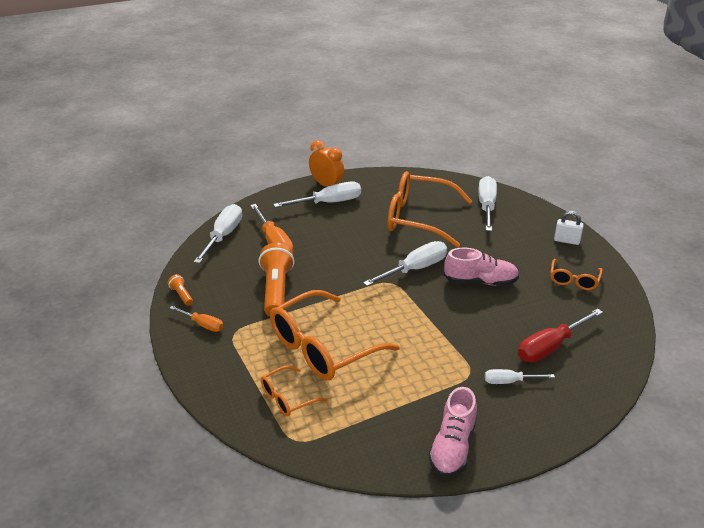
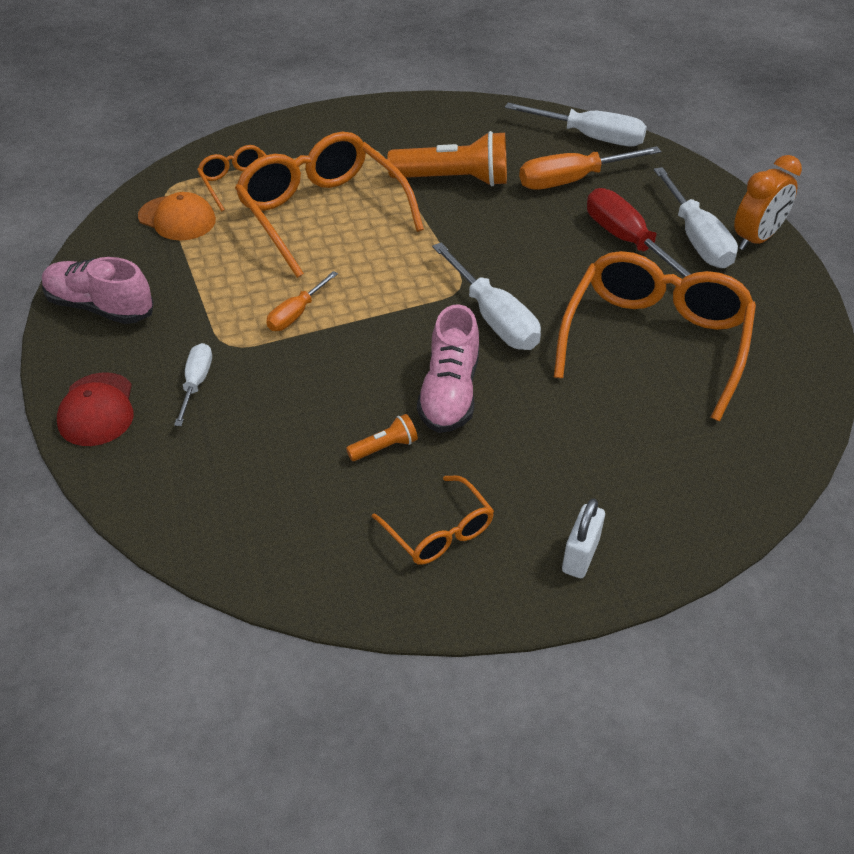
camera: 95 degrees right, 10 degrees up
(181, 295) = (453, 109): orange flashlight -> orange flashlight (384, 447)
(203, 324) = (391, 125): orange screwdriver -> orange screwdriver (296, 314)
(338, 426) = (177, 218): none -> orange cap
(486, 206) = (710, 447): white screwdriver -> none
(549, 423) = (97, 409): none -> red cap
(550, 347) = (257, 449): red screwdriver -> red screwdriver (627, 241)
(574, 280) = (438, 531): orange glasses -> orange glasses turned 150 degrees counterclockwise

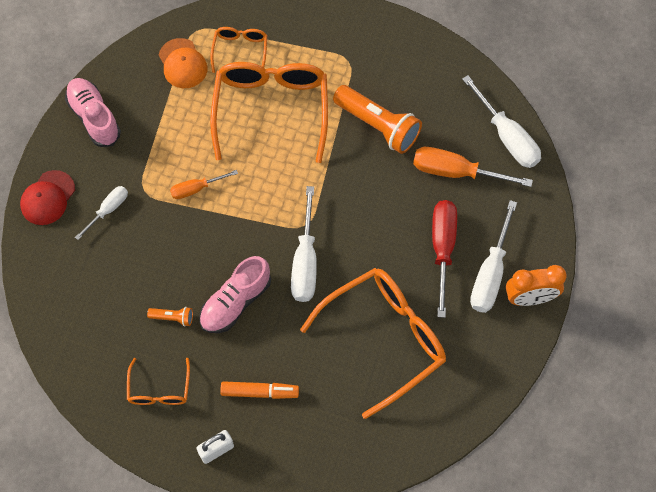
camera: 35 degrees right, 20 degrees up
(570, 464) = (259, 392): none -> orange marker

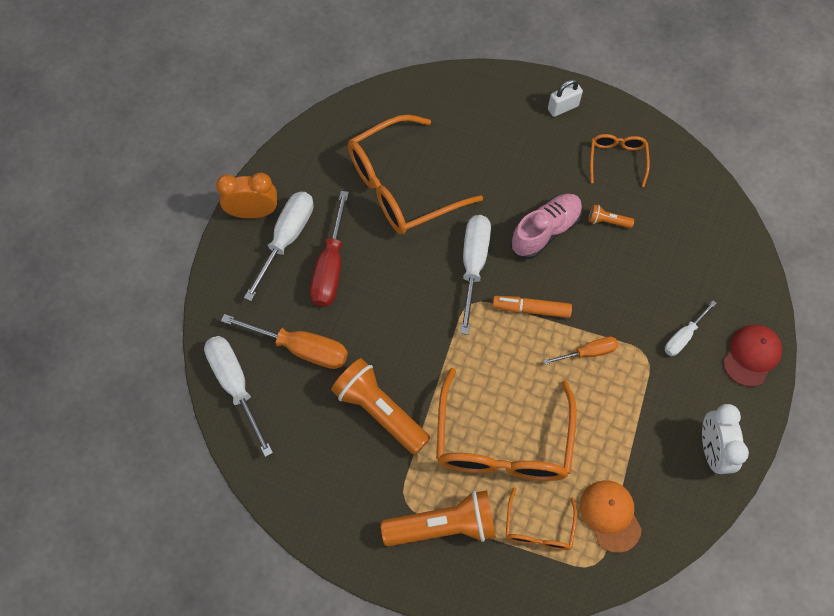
camera: 175 degrees left, 0 degrees up
(94, 117) = (711, 450): pink shoe -> white clock
(259, 392) = (523, 150): orange marker -> orange marker (531, 309)
(316, 46) = (443, 526): none -> orange flashlight

